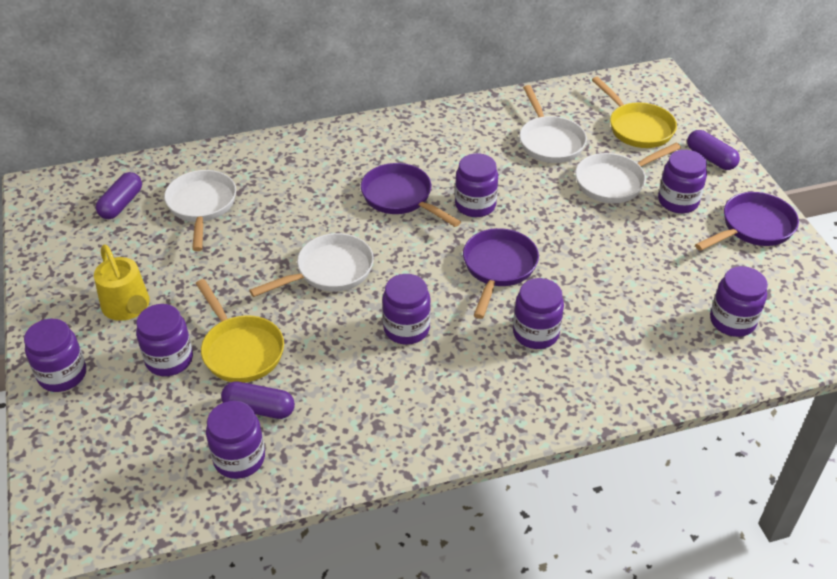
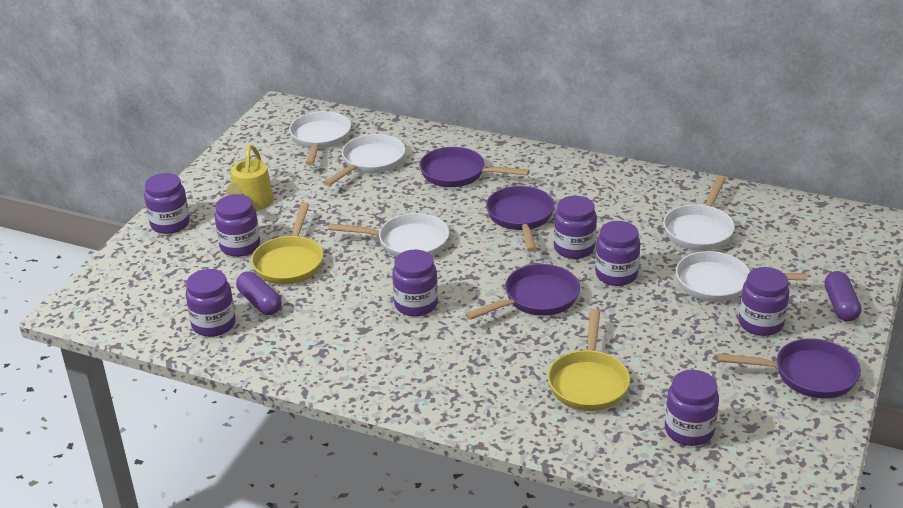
camera: 40 degrees right, 10 degrees down
(121, 204) = (320, 139): purple capsule -> white pan
(298, 180) = (458, 174): none -> purple pan
(535, 333) = (509, 355): purple jar -> purple jar (616, 275)
(637, 127) = (798, 253): yellow pan -> yellow pan (588, 382)

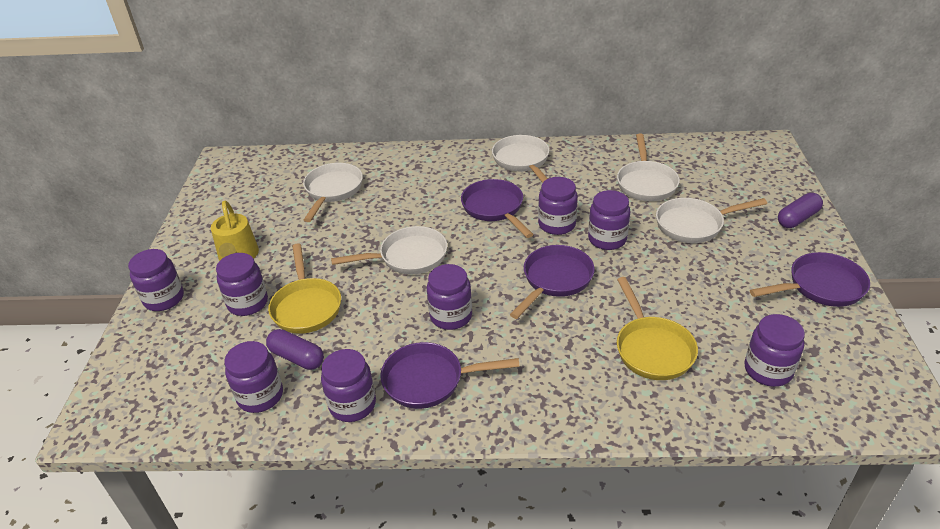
camera: 20 degrees left, 5 degrees up
(320, 139) = (274, 180): white pan -> white pan (522, 161)
(458, 174) = (417, 183): purple pan -> purple pan (429, 380)
(760, 323) = (750, 251): purple jar -> purple jar (352, 404)
(840, 305) = (797, 218): purple capsule -> purple capsule turned 75 degrees clockwise

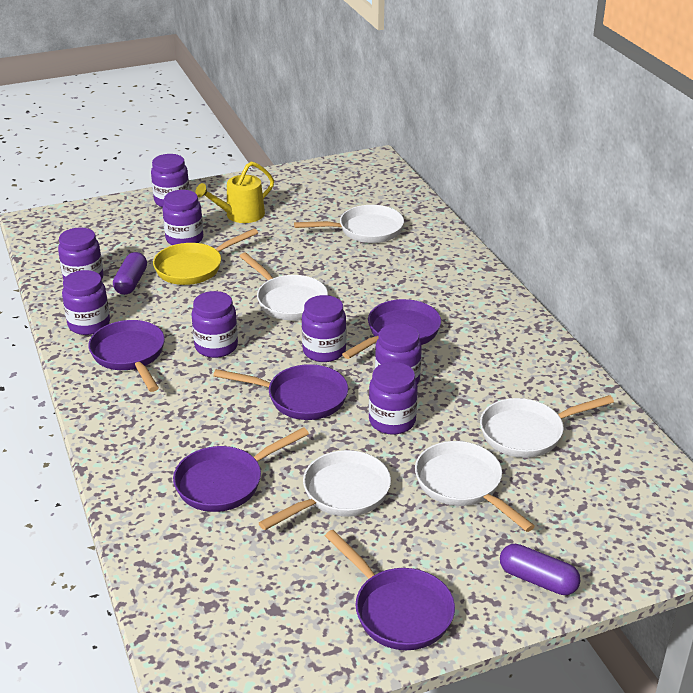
camera: 65 degrees right, 5 degrees down
(522, 161) = (504, 331): white pan -> white pan (340, 494)
(652, 348) = (225, 482): yellow pan -> purple pan
(768, 370) = (226, 573): purple jar -> purple jar (324, 351)

